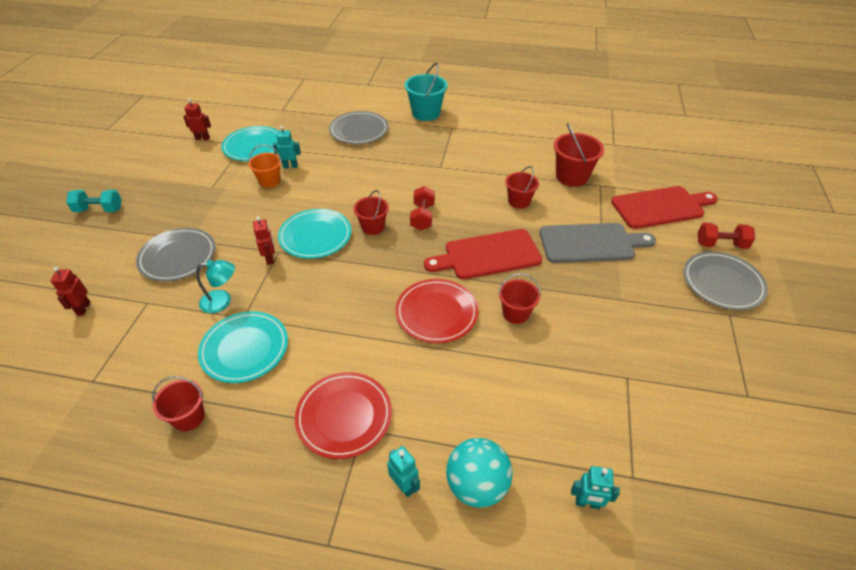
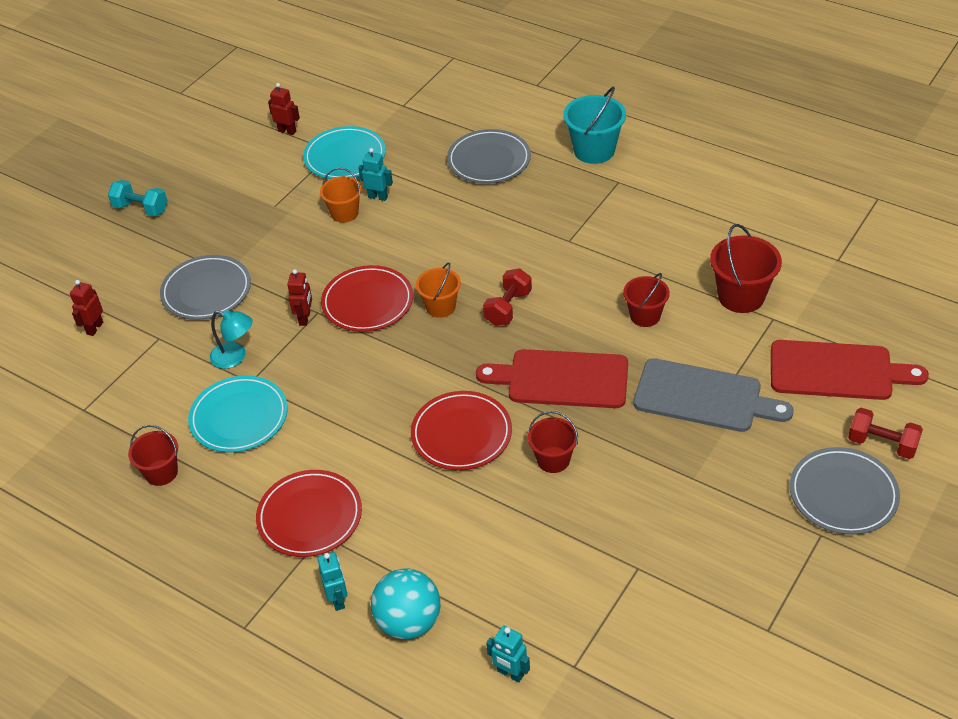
camera: 25 degrees right, 0 degrees up
(315, 236) = (367, 302): turquoise plate -> red plate
(373, 227) = (440, 307): red bucket -> orange bucket

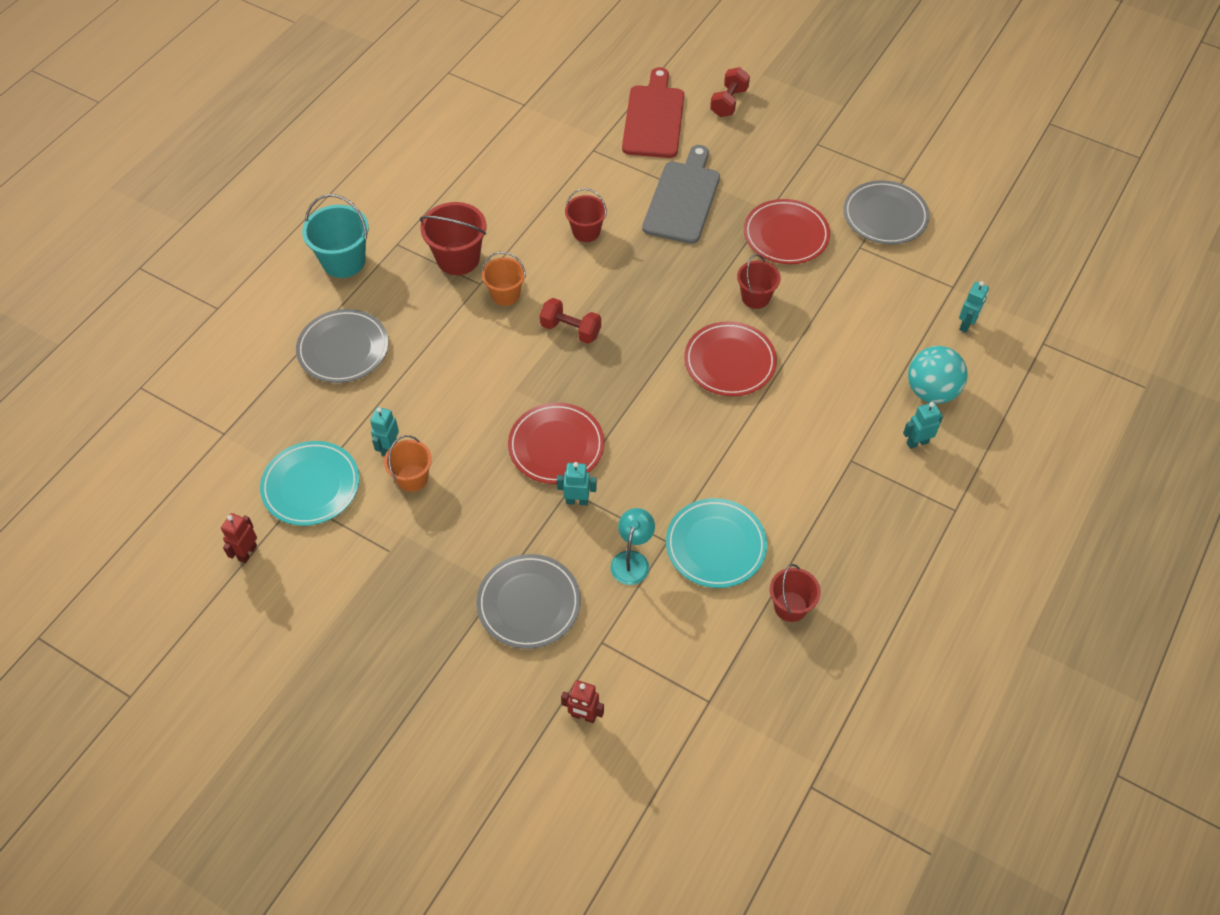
camera: 95 degrees left, 10 degrees up
(141, 209) = (373, 703): turquoise dumbbell -> none
(305, 318) = (577, 501): red robot -> turquoise robot
(310, 516) = (832, 471): red plate -> red plate (786, 235)
(440, 307) = (566, 384): orange bucket -> orange bucket (505, 294)
(561, 379) = (663, 291): red cutting board -> none
(741, 296) = (565, 167): red bucket -> red bucket (458, 258)
(843, 494) = (778, 128): grey plate -> grey plate (885, 216)

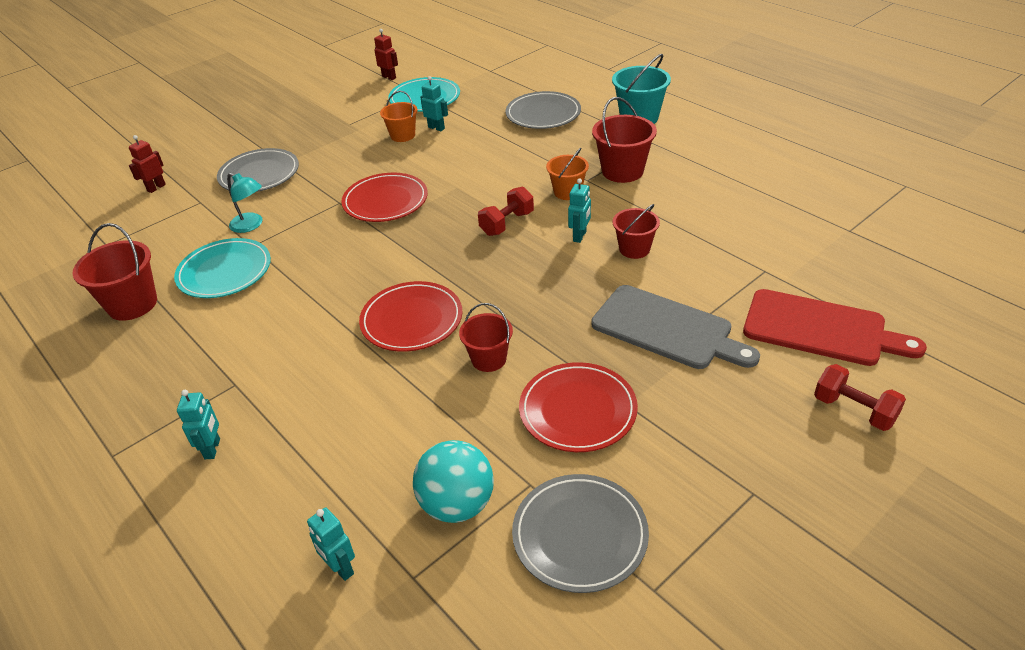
camera: 110 degrees right, 15 degrees down
(577, 501) = (326, 205): turquoise robot -> turquoise robot (580, 236)
(790, 606) = (132, 304): red bucket -> red bucket, size x1.53
(931, 391) = (267, 487): turquoise ball -> turquoise ball (457, 504)

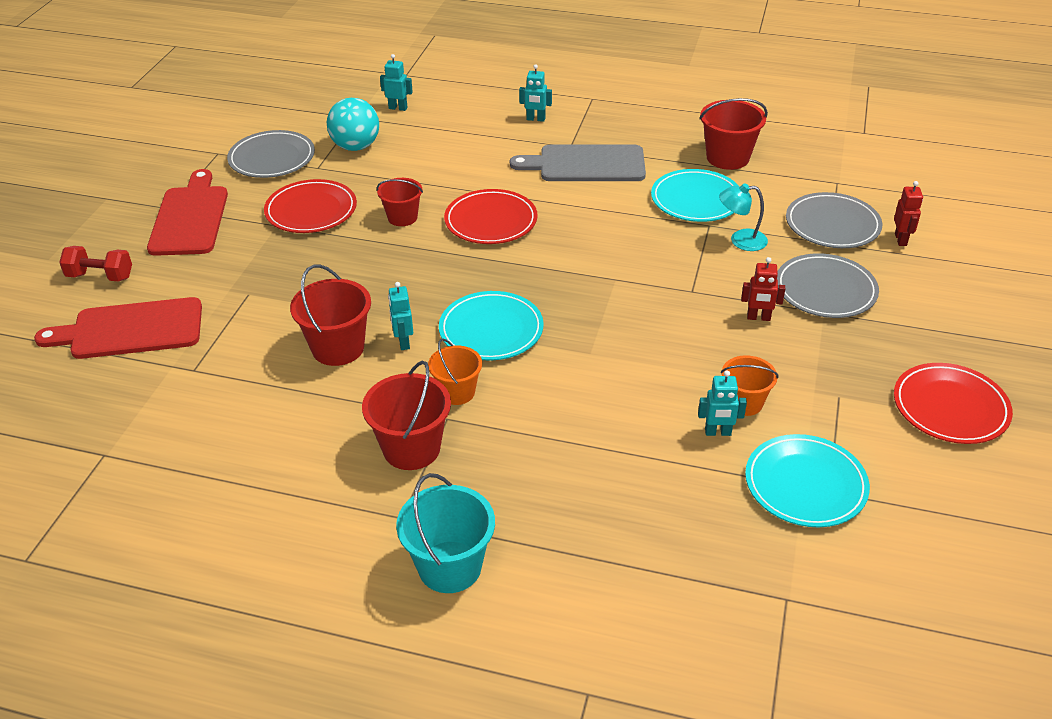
camera: 145 degrees right, 0 degrees up
(213, 449) = (535, 119): turquoise robot -> turquoise robot turned 45 degrees counterclockwise
(385, 201) = (646, 309): red plate -> red plate (950, 407)
(389, 77) = (923, 512): red robot -> red robot (758, 318)
(507, 223) = (491, 330): red dumbbell -> turquoise plate
(543, 114) = (599, 518): grey plate -> grey plate (832, 225)
(634, 249) = (338, 348): red bucket -> red bucket, size x1.53
(667, 329) = (269, 285): grey cutting board -> grey cutting board (586, 164)
(728, 462) = (190, 217): none -> red cutting board

